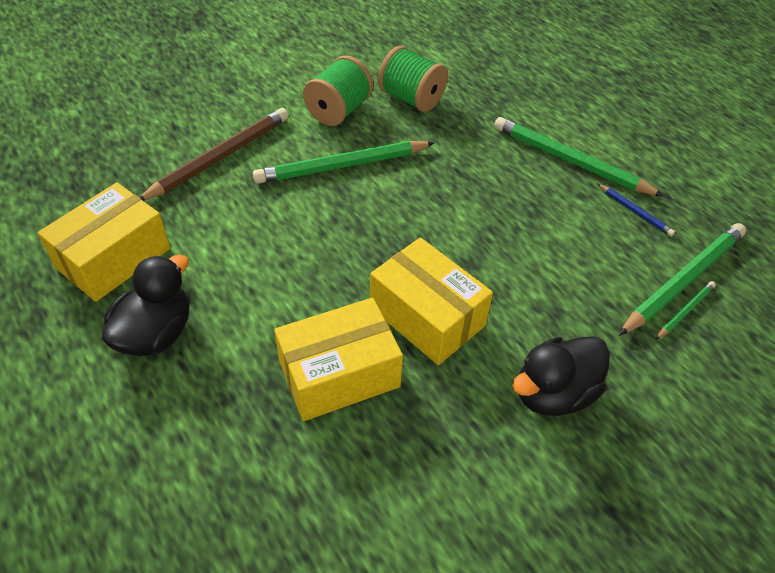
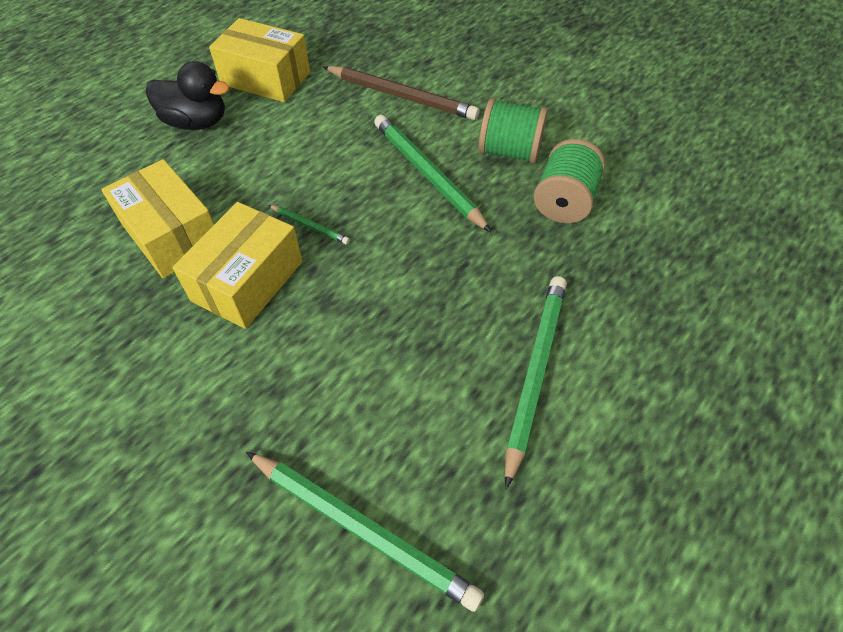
camera: 75 degrees right, 5 degrees up
(553, 393) = (168, 402): black duck -> none
(635, 212) = (470, 459): blue pencil -> none
(685, 311) = (309, 533): green pencil -> green pencil (310, 226)

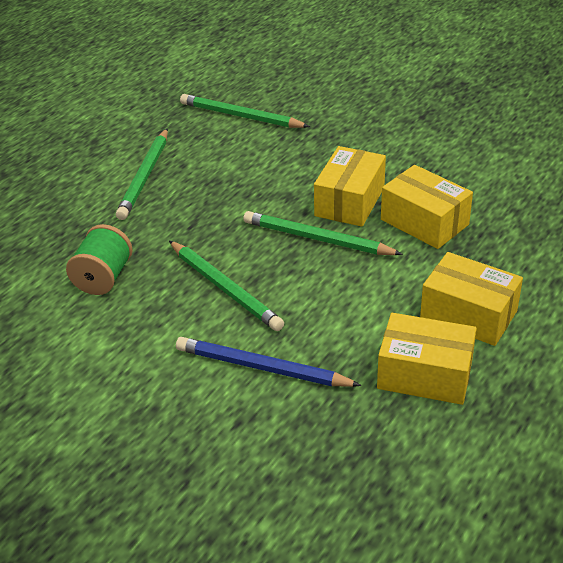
camera: 175 degrees right, 15 degrees down
(196, 122) = (468, 314): black duck -> yellow box
(310, 226) = (317, 239): green pencil -> green pencil, size x2.10
(402, 96) = (262, 367): brown pencil -> blue pencil
(509, 152) = (147, 317): green spool -> none

